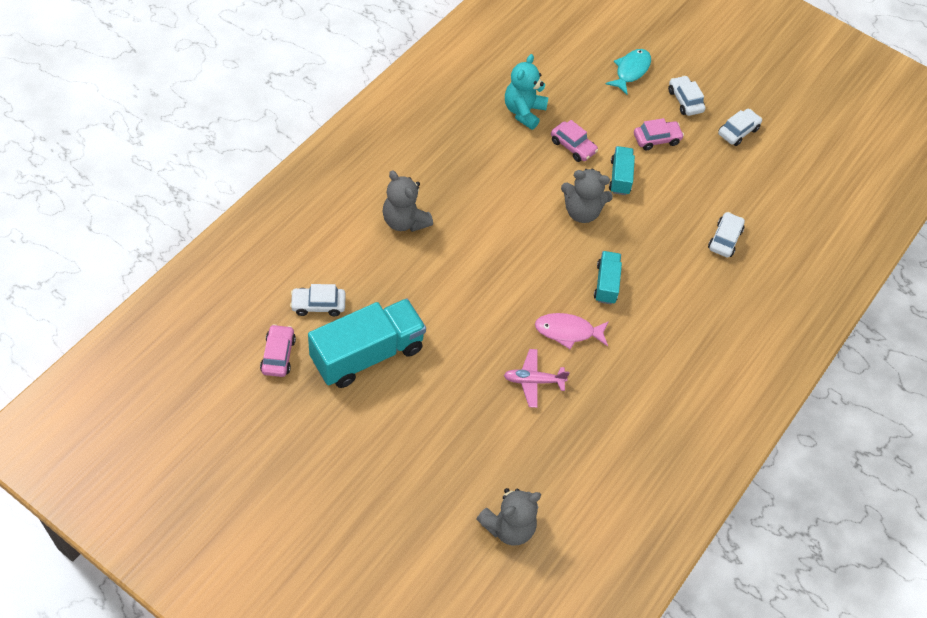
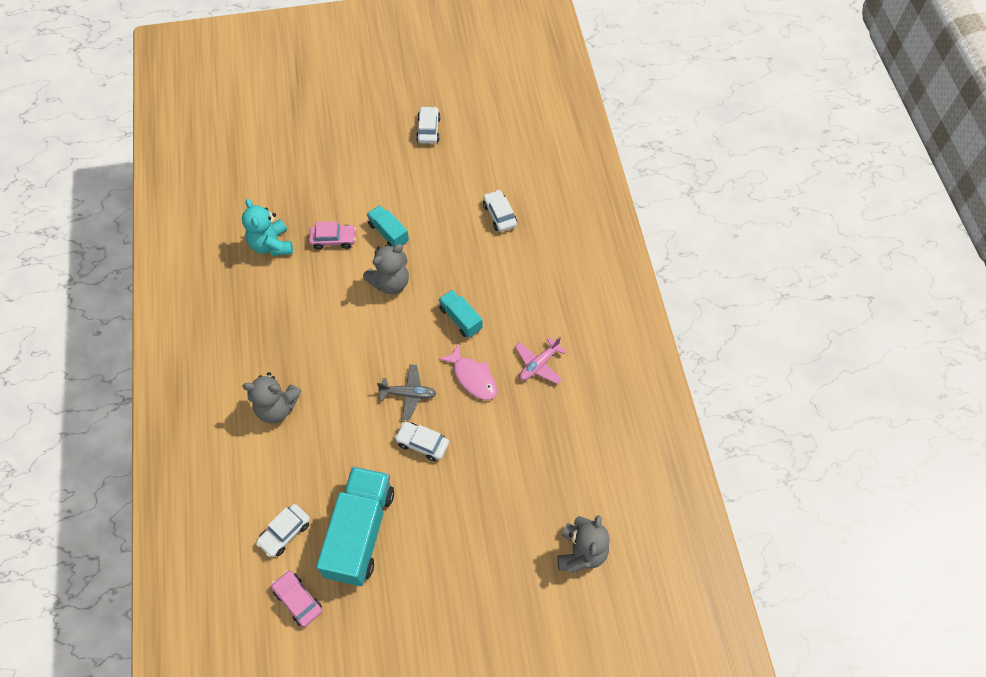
camera: 40 degrees left, 5 degrees up
(506, 298) = (408, 394): none -> grey plane
(533, 381) = (488, 435): pink plane -> pink plane (539, 364)
(568, 331) = (473, 377): pink fish -> pink fish turned 90 degrees counterclockwise
(631, 71) = (313, 147): turquoise fish -> none
(656, 139) = (383, 183): pink car -> none
(685, 101) = (372, 138): white car -> white car (422, 443)

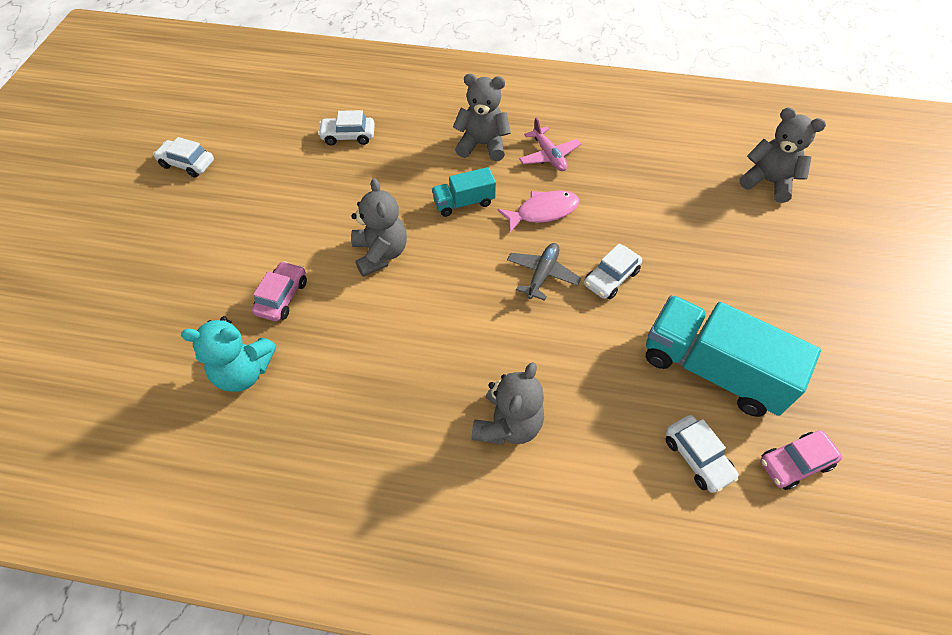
camera: 70 degrees left, 5 degrees down
(388, 233) = (309, 238): turquoise truck -> none
(530, 311) = (482, 145): none -> grey teddy bear

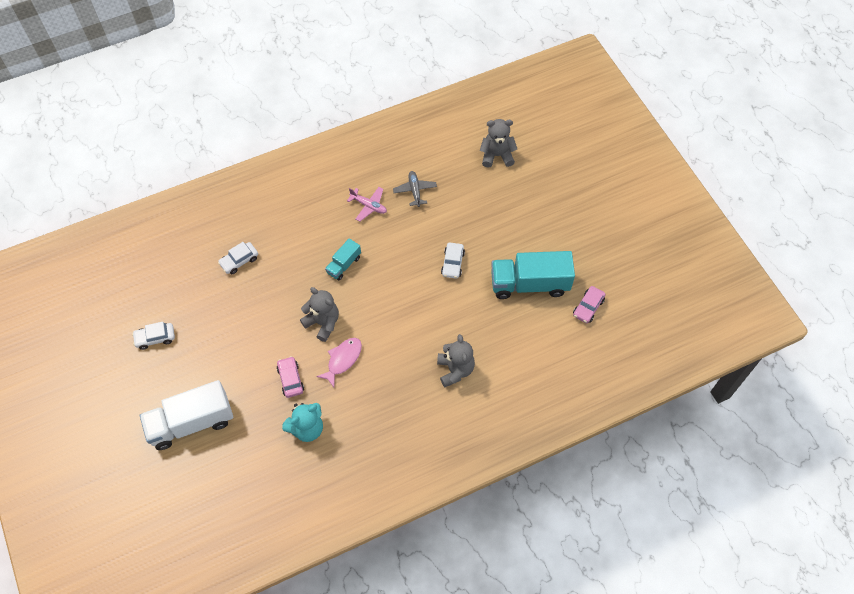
camera: 35 degrees left, 5 degrees up
(127, 276) = (191, 423): none -> white truck
(482, 145) = (325, 220): grey teddy bear -> none
(542, 274) = (417, 283): grey plane -> grey plane (415, 191)
(543, 212) = (391, 245): pink fish -> pink fish (343, 360)
(697, 457) = (547, 331): white car -> none

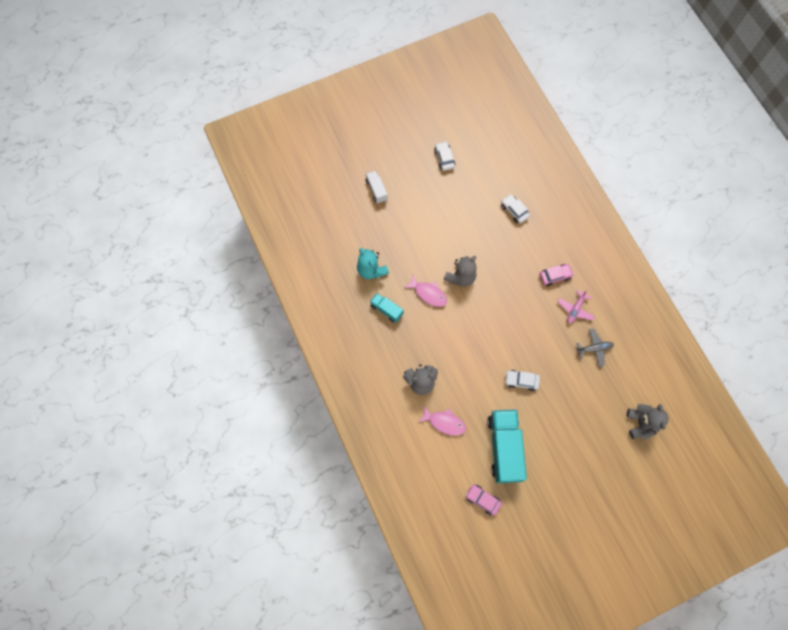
camera: 90 degrees right, 10 degrees up
(191, 423) = (376, 190): white truck -> white truck, size x0.51
(290, 379) = (411, 256): pink car -> pink car (555, 276)
(344, 265) = (515, 291): turquoise truck -> turquoise truck (386, 310)
(503, 345) = (444, 422): none -> pink fish

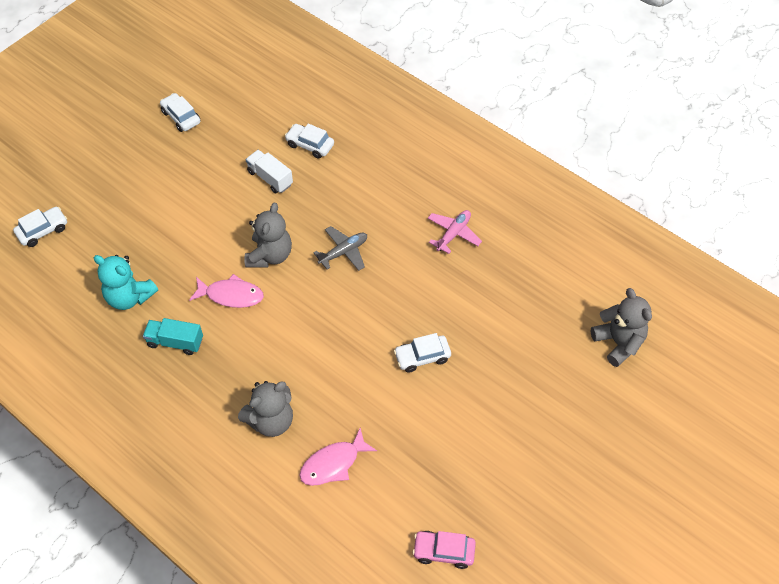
camera: 25 degrees left, 15 degrees down
(338, 205) = (43, 230): none -> white car
(376, 190) = (96, 190): white truck -> white truck (270, 178)
(444, 422) = (333, 463): pink fish -> pink fish turned 150 degrees clockwise
(504, 448) = (441, 460): turquoise truck -> none
(555, 276) = (405, 203): pink car -> none
(575, 309) = (453, 234): pink plane -> pink plane turned 150 degrees counterclockwise
(594, 348) = (504, 272): grey plane -> grey plane (343, 252)

